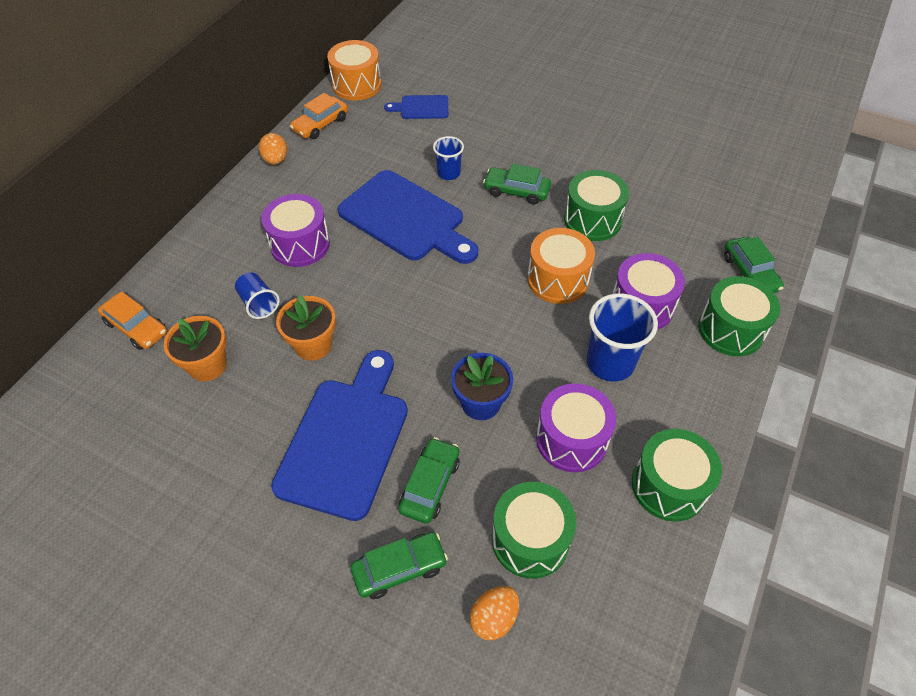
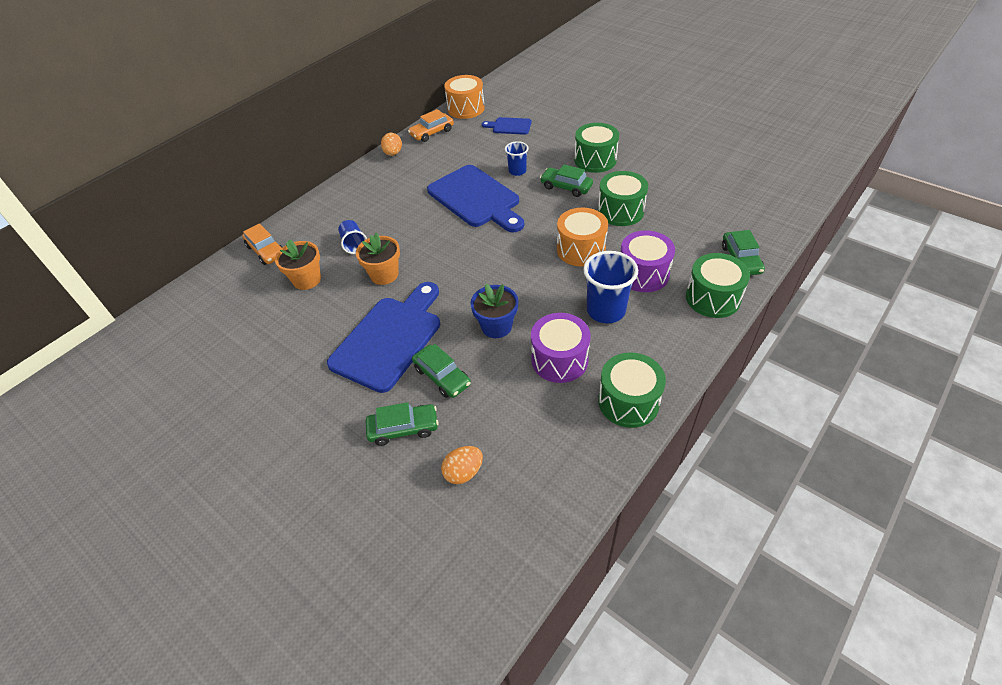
camera: 15 degrees right, 5 degrees down
(300, 244) = (394, 209): purple drum -> none
(430, 485) = (442, 376): green car -> green car turned 105 degrees clockwise
(530, 539) = (507, 423): green drum -> green drum (595, 160)

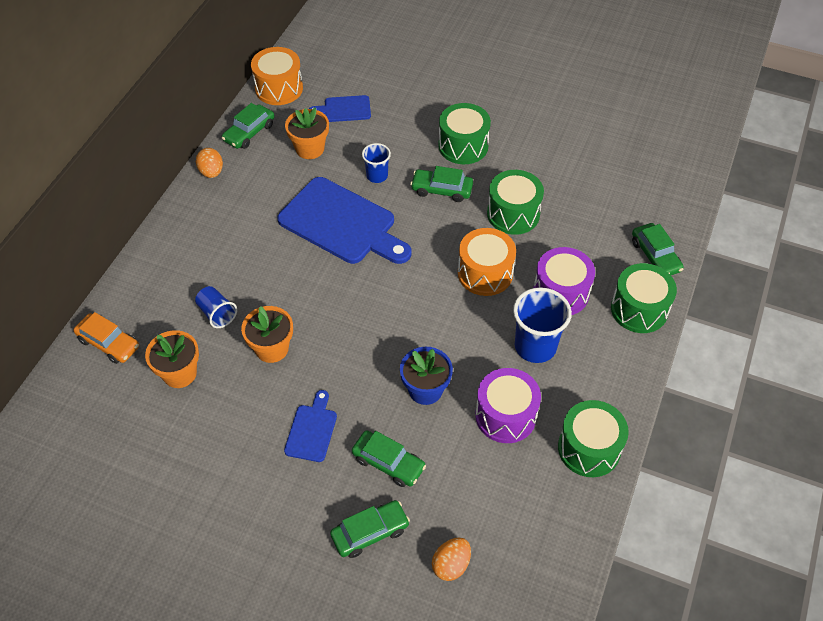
camera: 20 degrees left, 5 degrees up
(389, 339) = (312, 430): blue cutting board -> blue cutting board, size x0.49
(432, 132) = (249, 132): orange car -> green car
(472, 148) = (310, 148): none -> orange flower pot

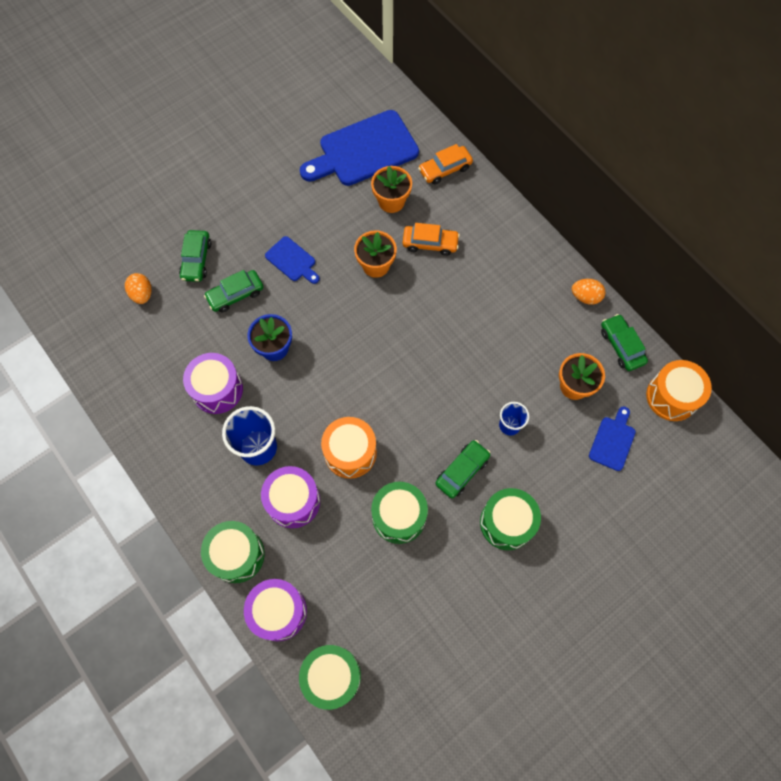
camera: 120 degrees right, 15 degrees up
(217, 313) = (430, 243): blue cup -> orange car
(342, 223) = (469, 369): blue cutting board -> blue cutting board (364, 150)
(589, 448) = (153, 430): green drum -> green drum (332, 676)
(655, 256) = (278, 611): green car -> purple drum

